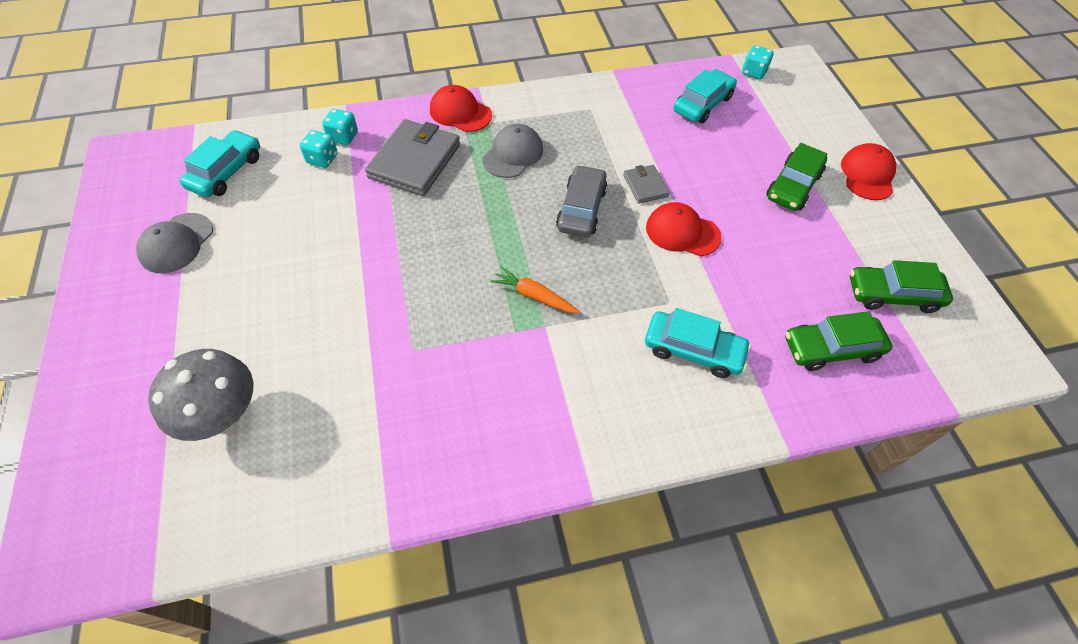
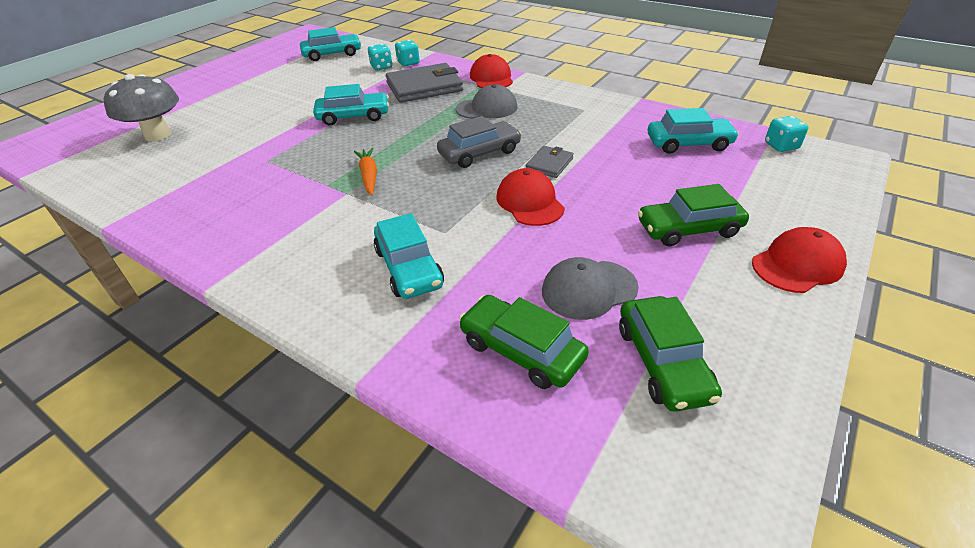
camera: 50 degrees right, 15 degrees down
(176, 243) = (265, 69): grey cap -> grey cap (589, 289)
(406, 241) = (353, 116): none -> turquoise car
(892, 294) = (662, 362): green car -> green car turned 150 degrees counterclockwise

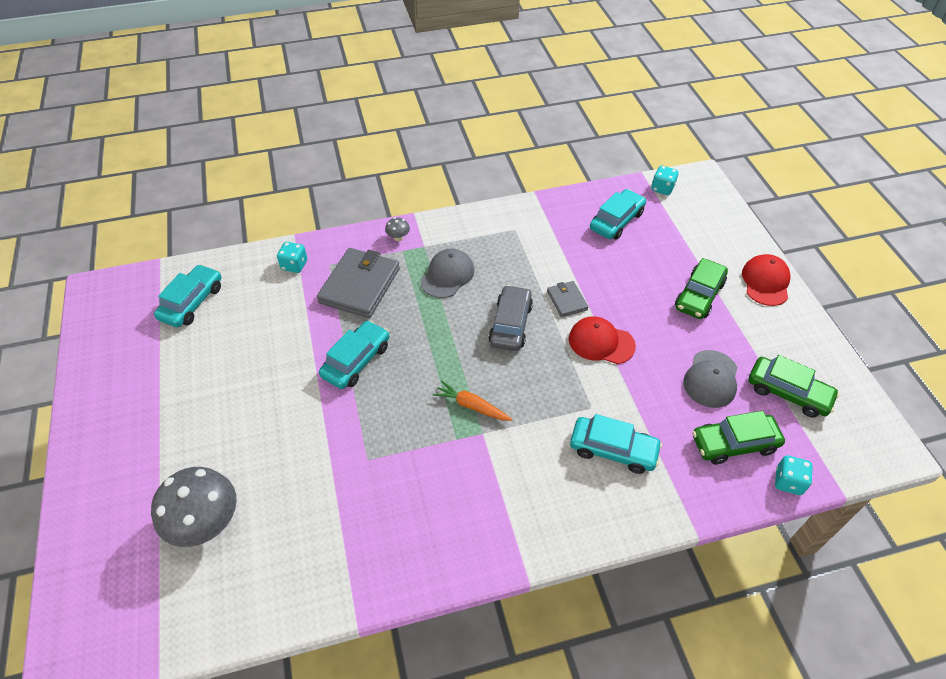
camera: 50 degrees left, 10 degrees up
(381, 67) = (277, 287): turquoise dice -> turquoise dice (788, 482)
(491, 78) = (398, 237): red cap -> grey mushroom

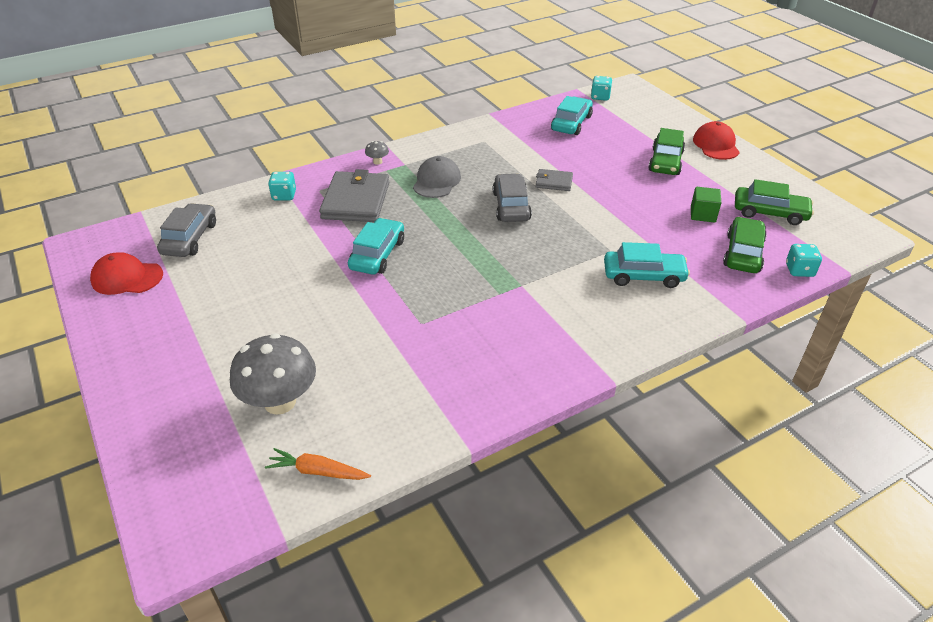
camera: 15 degrees left, 10 degrees down
(192, 302) = (190, 238): turquoise car -> grey car
(471, 406) = (502, 268): orange carrot -> orange carrot (317, 471)
(567, 300) = (553, 182): grey wallet -> grey wallet turned 45 degrees counterclockwise
(601, 342) = (597, 205): red cap -> red cap (127, 278)
(711, 379) = (703, 214): grey cap -> green cube
(734, 443) = (743, 253): green car -> green car turned 135 degrees clockwise

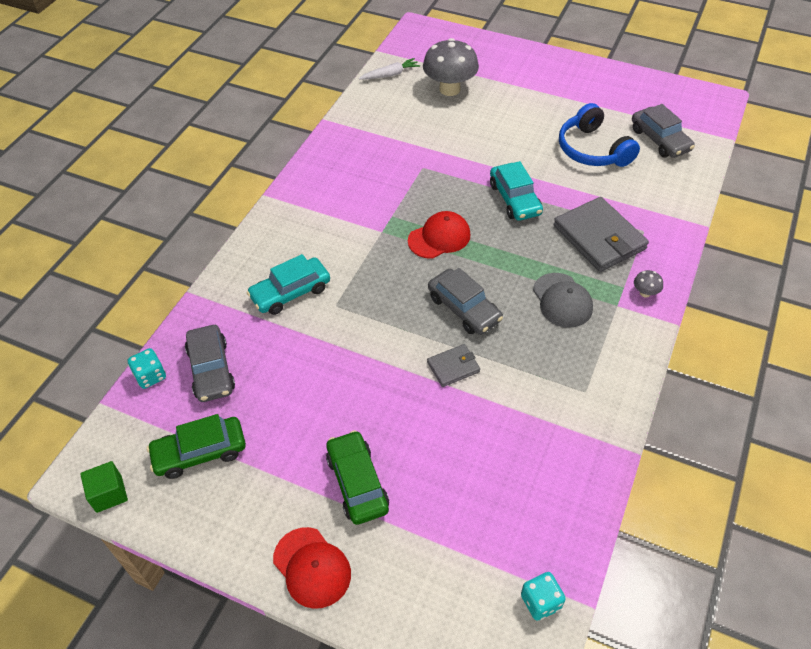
camera: 145 degrees right, 10 degrees up
(127, 278) = (646, 98): red cap -> red cap (439, 237)
(254, 259) = (592, 150): none -> blue headphones
(284, 196) = (660, 209): turquoise dice -> none
(317, 471) = (390, 74): orange carrot -> white carrot
(571, 123) = (523, 497): turquoise car -> none
(703, 214) = (272, 406): green cube -> green cube (109, 494)
(743, 253) = (211, 370): green car -> grey car

